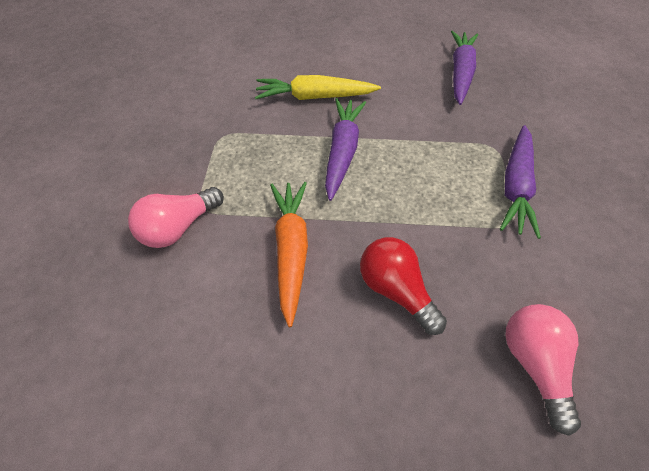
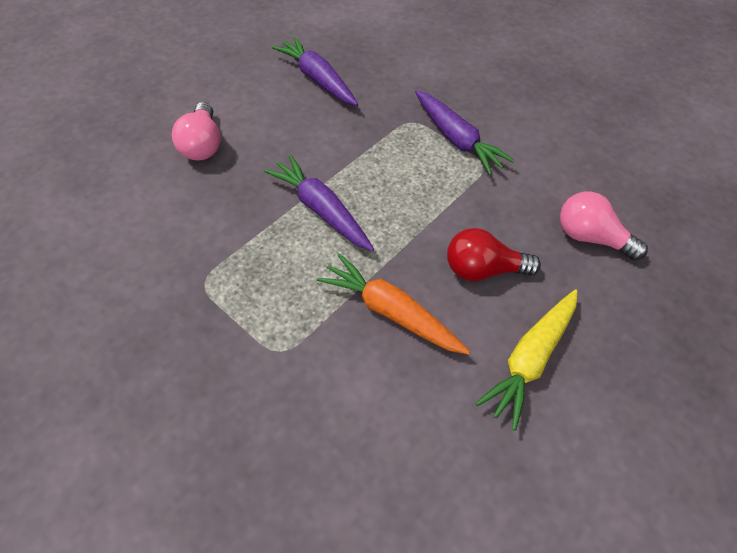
camera: 55 degrees left, 0 degrees up
(179, 227) = (286, 384): pink light bulb -> pink light bulb (202, 145)
(314, 97) = (234, 184): yellow carrot -> yellow carrot (530, 359)

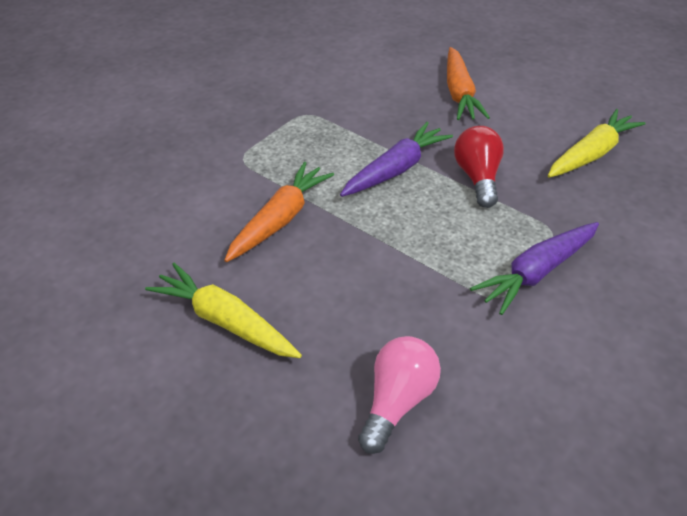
camera: 90 degrees right, 10 degrees down
(202, 145) = (459, 93): pink light bulb -> orange carrot
(317, 79) = (591, 154): purple carrot -> yellow carrot
(482, 269) = (335, 288): red light bulb -> red light bulb (477, 177)

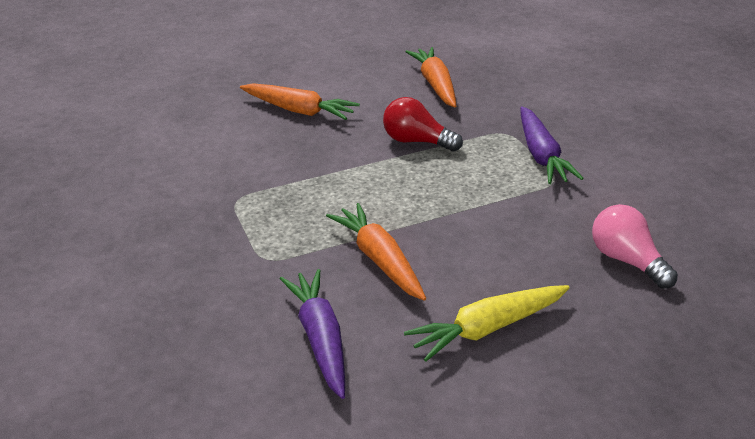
camera: 60 degrees left, 10 degrees down
(396, 169) = (369, 176): purple carrot -> purple carrot (320, 339)
(591, 154) = (435, 85): yellow carrot -> orange carrot

